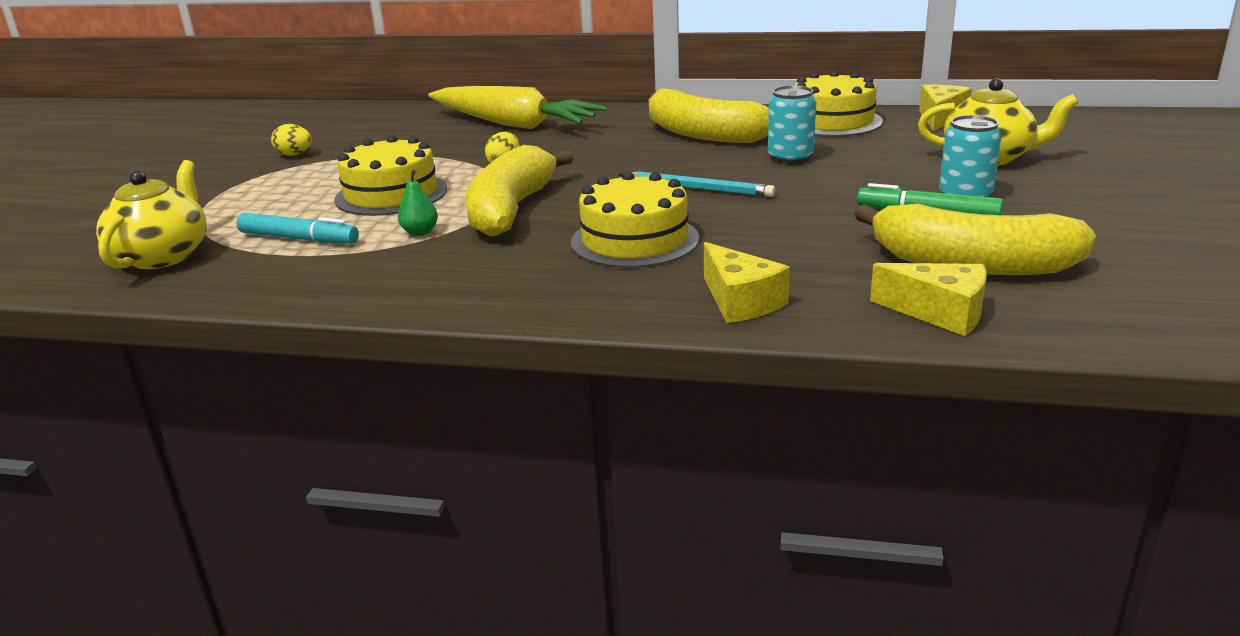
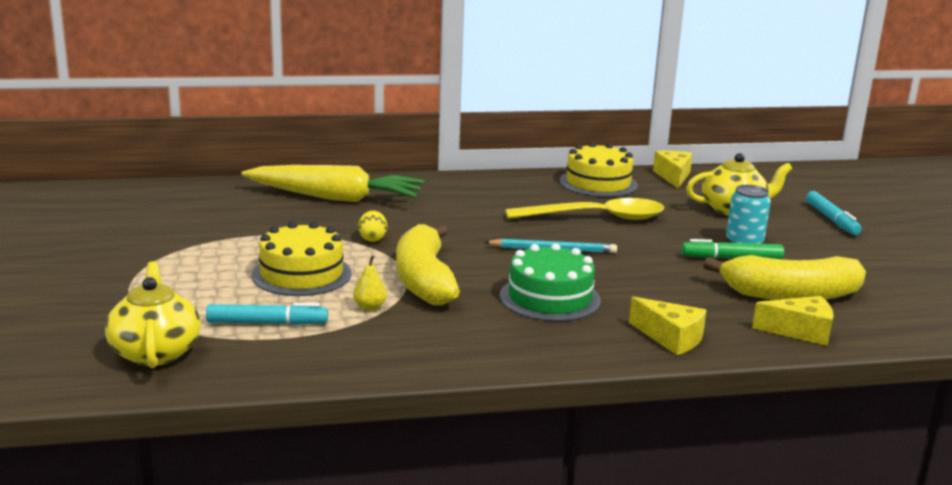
camera: 25 degrees left, 5 degrees down
(294, 155) = (156, 241): yellow egg -> none
(420, 232) = (370, 307): green pear -> yellow pear
(634, 240) = (550, 298): yellow cake -> green cake
(703, 134) = (509, 200): yellow banana -> none
(790, 157) = (596, 217): turquoise can -> yellow spoon
(1128, 177) = (831, 219): none -> turquoise marker

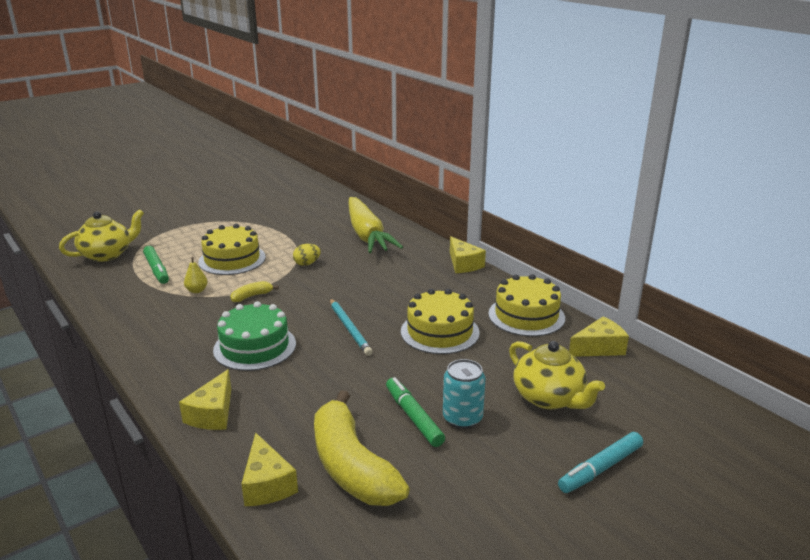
camera: 65 degrees right, 5 degrees up
(267, 323) = (156, 270): turquoise marker -> green marker
(424, 280) = (252, 296): yellow banana -> yellow banana, size x0.42
(468, 178) = (463, 264): none -> yellow cheese
(596, 217) = (440, 332): yellow spoon -> yellow cake

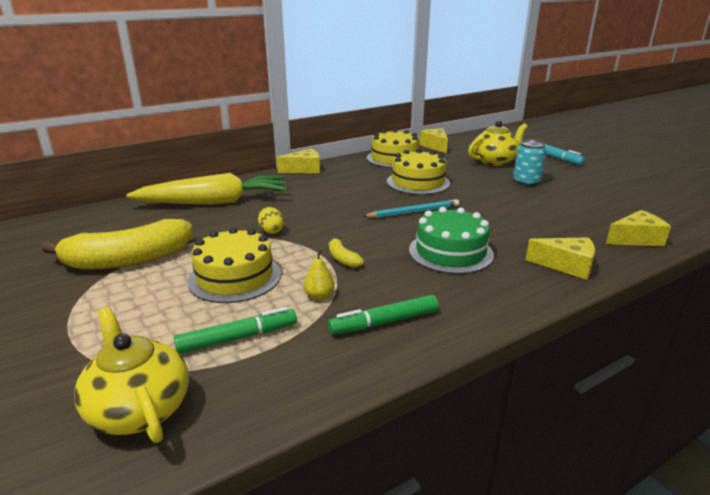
camera: 85 degrees left, 0 degrees up
(351, 466) = (596, 213): yellow banana -> yellow banana (128, 260)
(413, 417) = (531, 194): green marker -> green marker (384, 322)

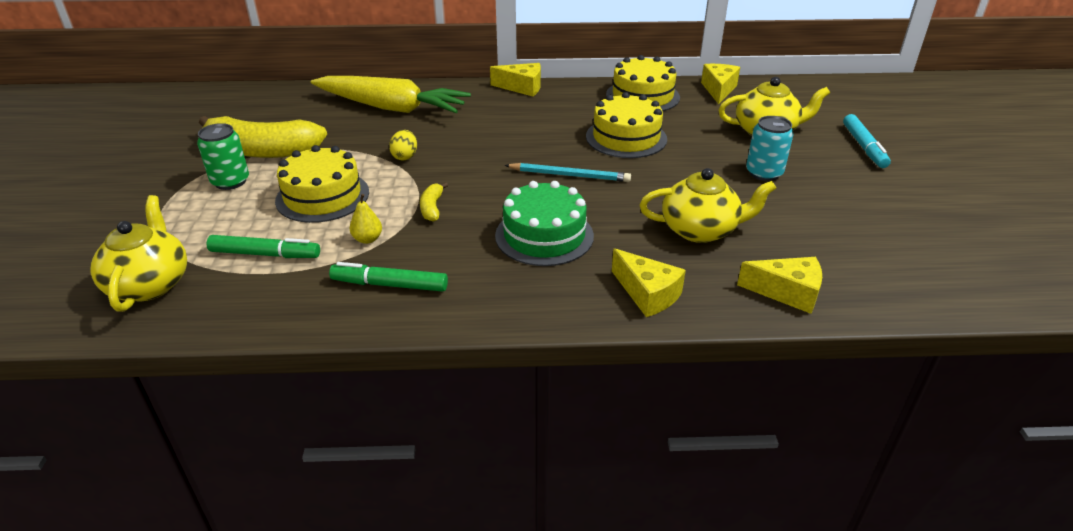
camera: 30 degrees right, 10 degrees up
(123, 291) = (230, 181): none -> green can
(539, 220) = (700, 230): none -> yellow teapot

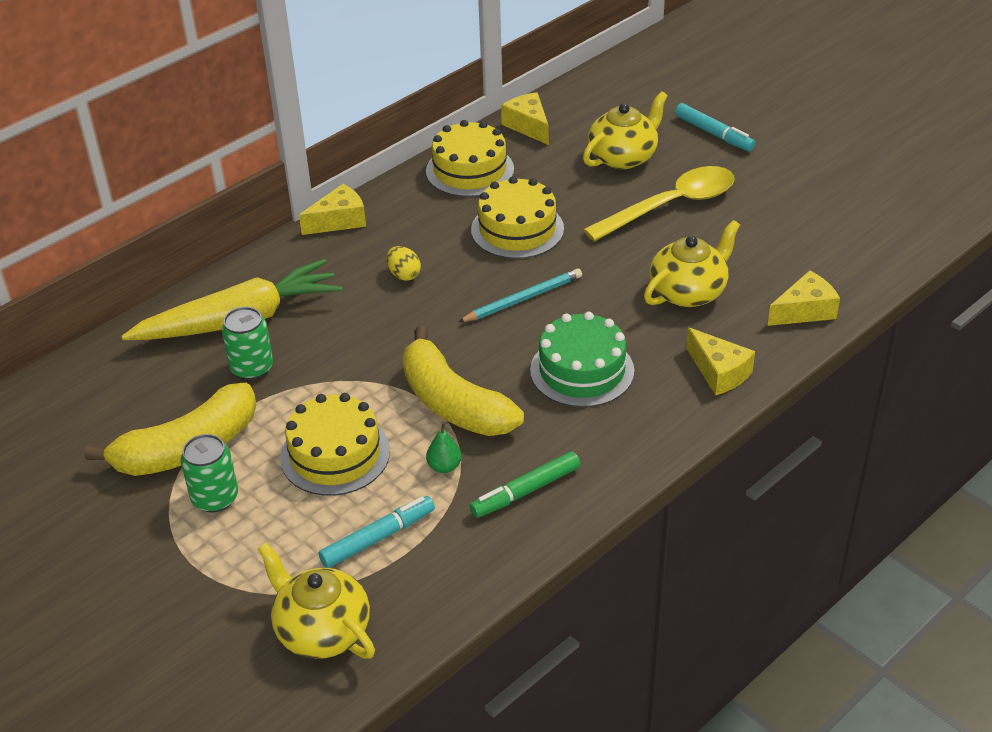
camera: 40 degrees left, 5 degrees up
(265, 254) = (378, 538): green marker -> turquoise marker
(358, 132) = (252, 368): none -> green can
(367, 239) = (444, 466): yellow pear -> green pear
(405, 156) = (345, 367): yellow egg -> yellow egg (404, 275)
(432, 208) = (453, 403): yellow banana -> yellow banana, size x2.38
(647, 294) = (719, 372): yellow cheese -> yellow cheese turned 45 degrees clockwise
(764, 173) = (671, 206): turquoise can -> yellow spoon

